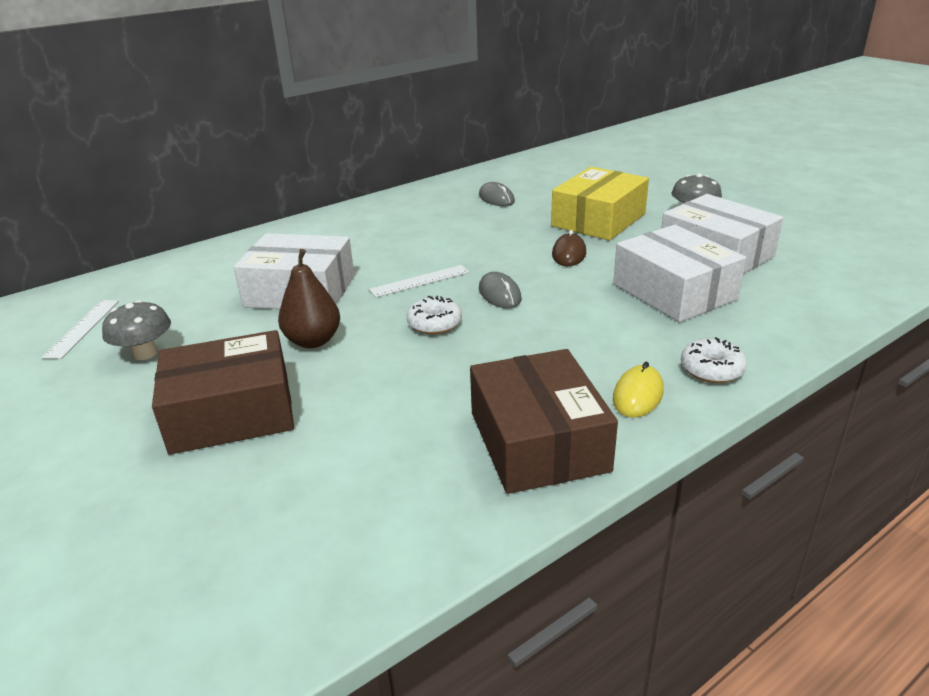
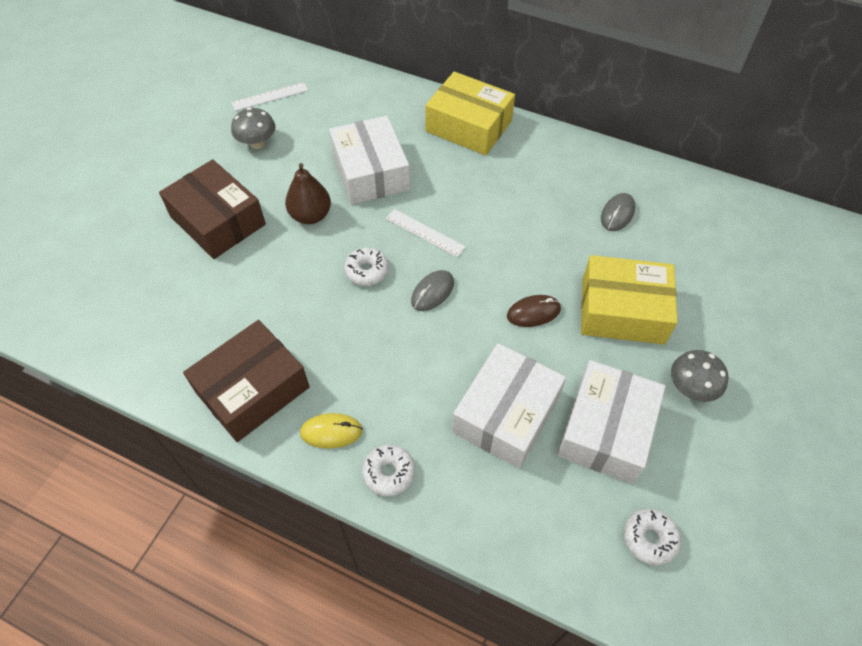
camera: 60 degrees right, 25 degrees up
(313, 230) = (469, 126): none -> yellow box
(830, 263) = (649, 539): none -> white donut

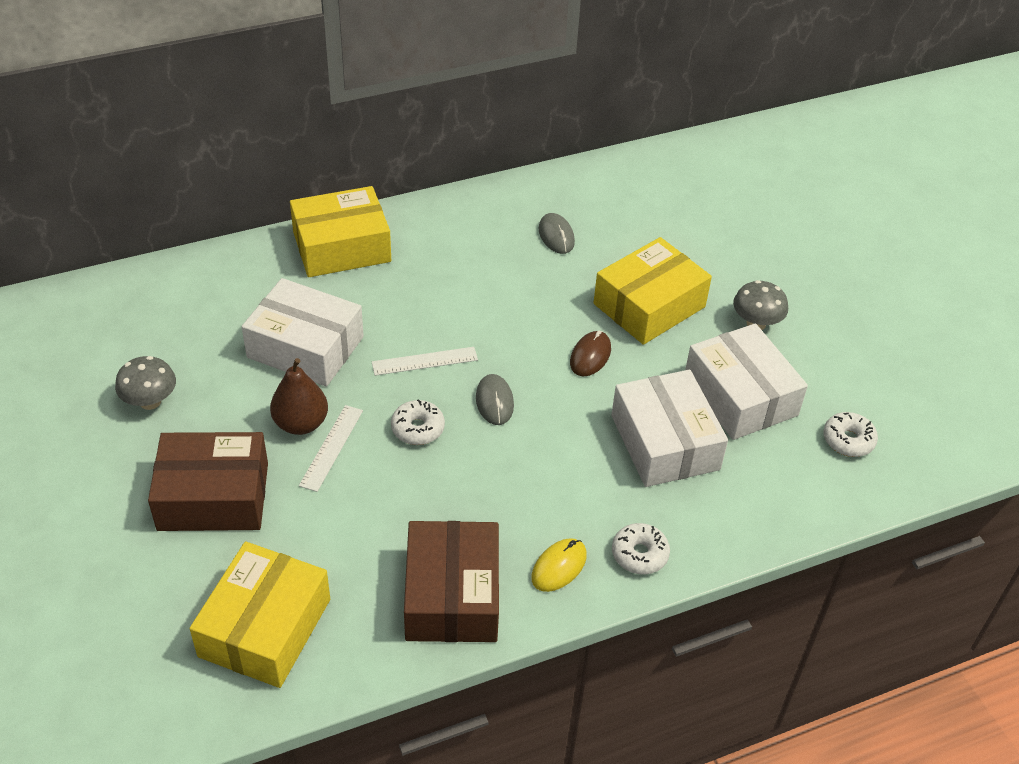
camera: 50 degrees left, 10 degrees down
(146, 316) = (265, 627): none -> yellow box
(270, 96) = (97, 350): white ruler -> white ruler (331, 447)

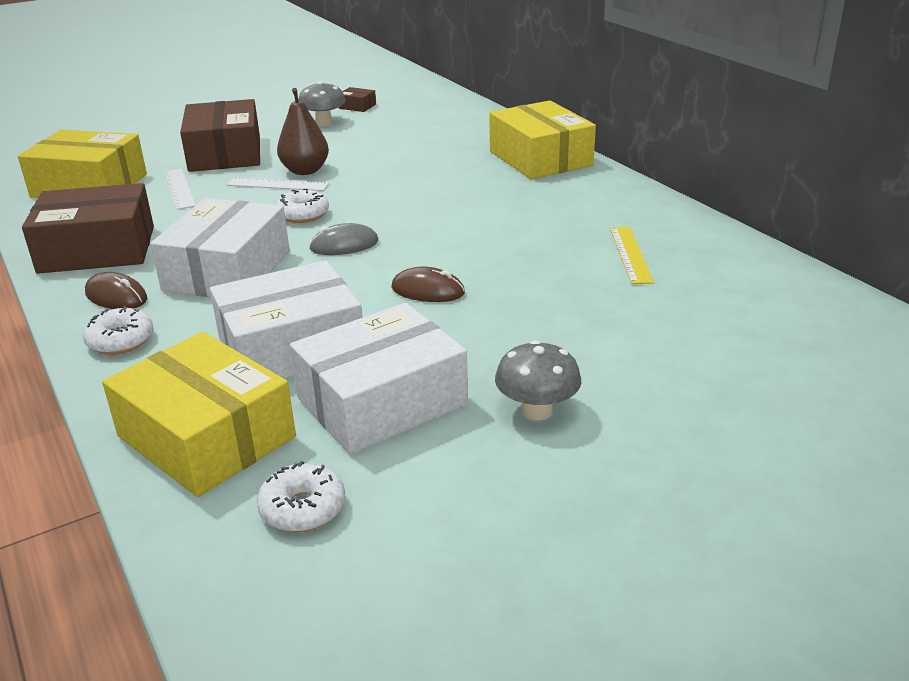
camera: 85 degrees right, 15 degrees down
(104, 367) = (357, 106): none -> brown box
(305, 347) = (398, 161): white box -> white box (227, 271)
(424, 361) = (394, 208): white ruler -> white ruler (179, 188)
(556, 236) = (630, 254): grey mouse -> yellow ruler
(559, 567) = (116, 296): yellow mouse -> brown mouse
(649, 305) = (534, 322): yellow box -> yellow box (206, 437)

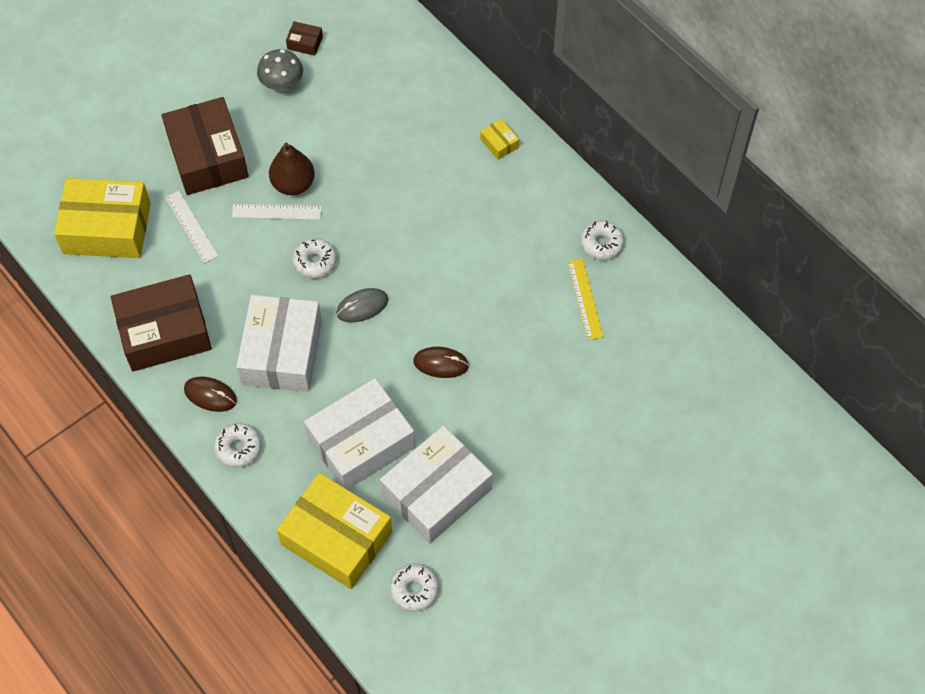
camera: 10 degrees left, 30 degrees up
(537, 411) = (535, 490): grey mushroom -> none
(540, 158) = (499, 143): yellow box -> yellow box, size x0.41
(654, 219) = (601, 244): none -> white donut

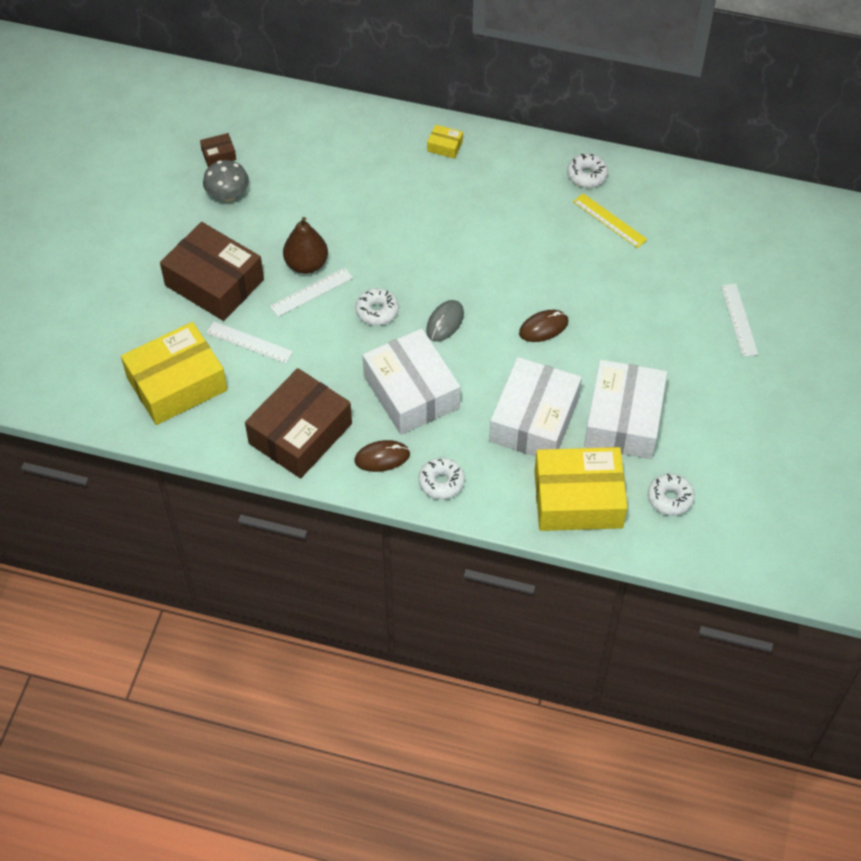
camera: 35 degrees left, 5 degrees down
(620, 465) = (739, 320): none -> white ruler

